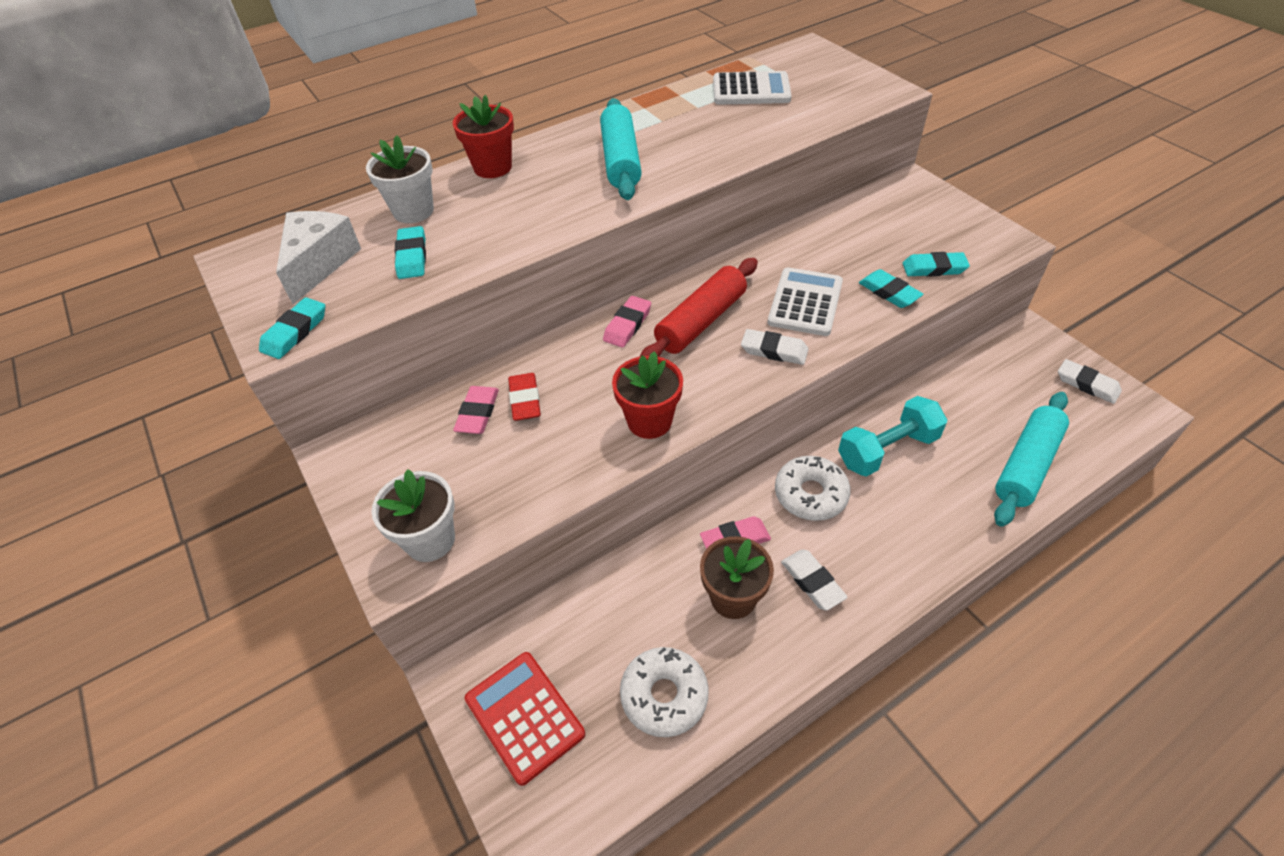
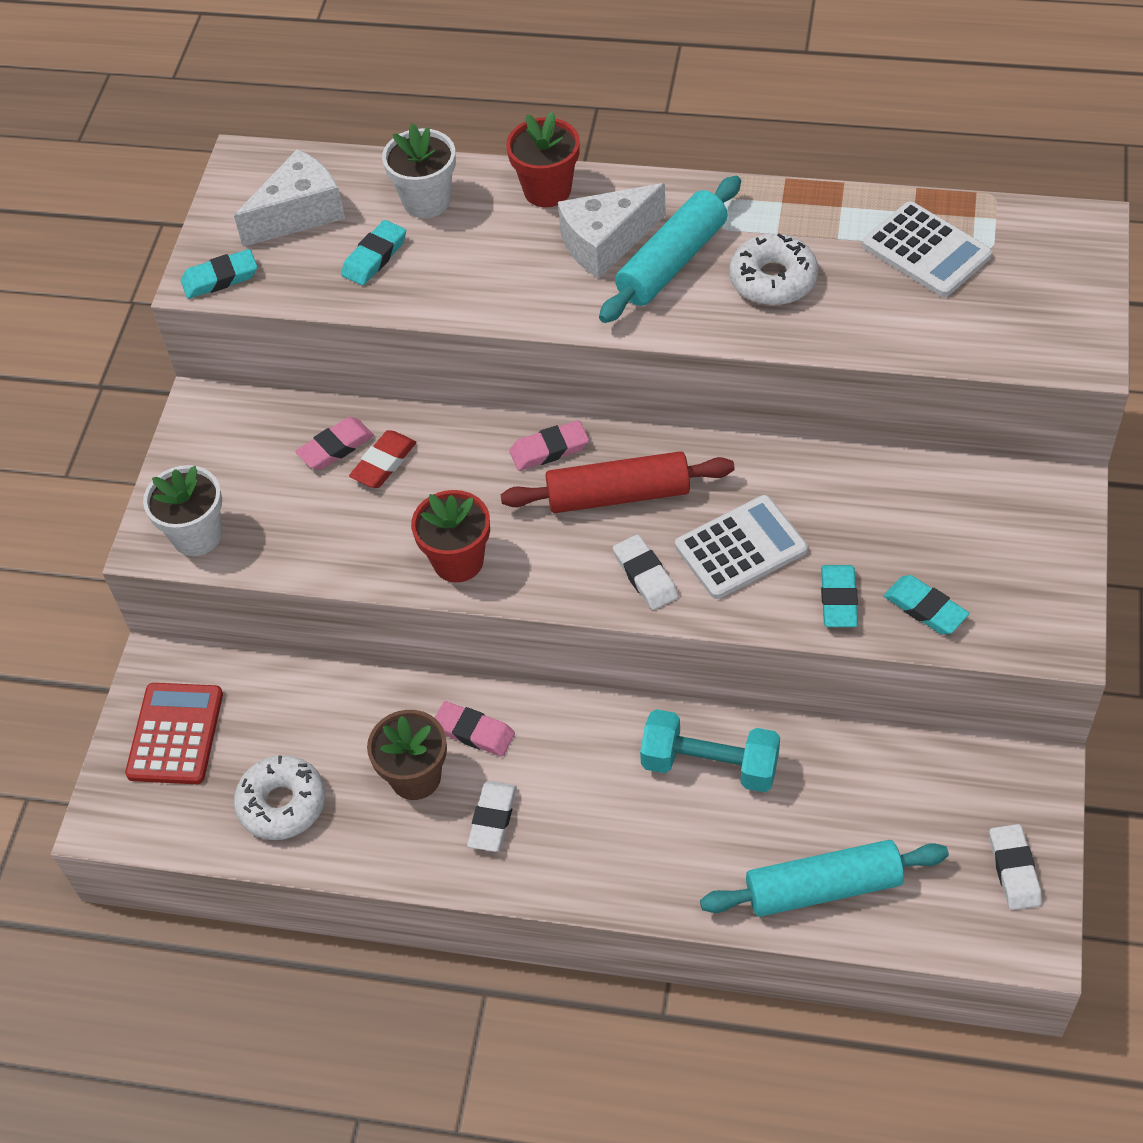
camera: 45 degrees right, 5 degrees up
(567, 172) = (606, 243): none -> white cheese
(810, 494) = (585, 747): white donut -> white donut (773, 279)

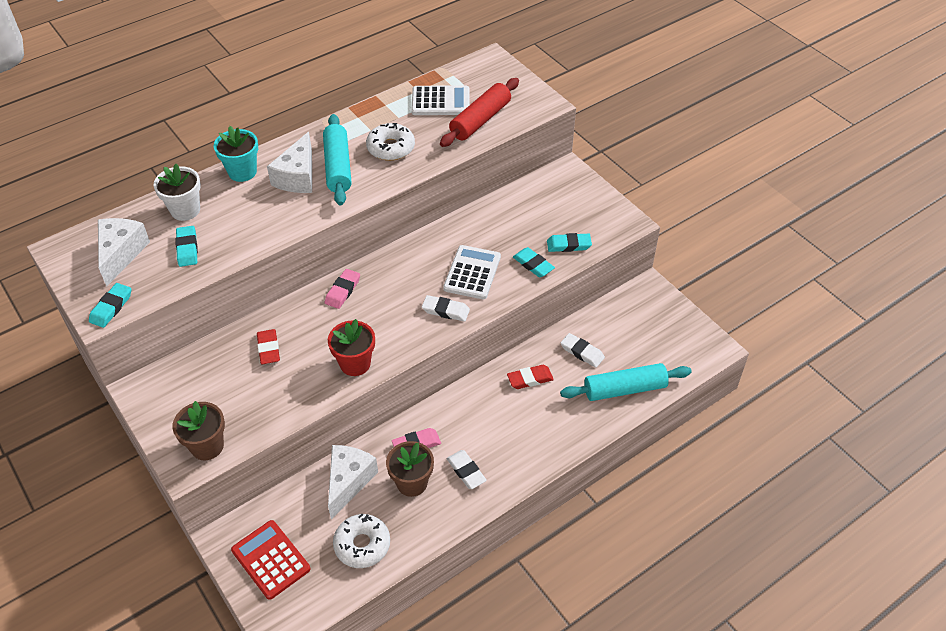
camera: 50 degrees left, 5 degrees down
(197, 535) = (207, 446): white flower pot -> brown flower pot
(336, 447) = (235, 359): pink eraser -> none
(349, 713) = (349, 482): none -> white cheese
(547, 190) = (242, 172): red flower pot -> turquoise flower pot
(618, 495) = (396, 288): red rolling pin -> red rolling pin (480, 120)
(710, 765) = (530, 379): turquoise dumbbell -> red eraser
(823, 888) = (625, 389): turquoise rolling pin -> turquoise rolling pin turned 45 degrees clockwise
(1014, 869) = (680, 328): white eraser -> white eraser (582, 352)

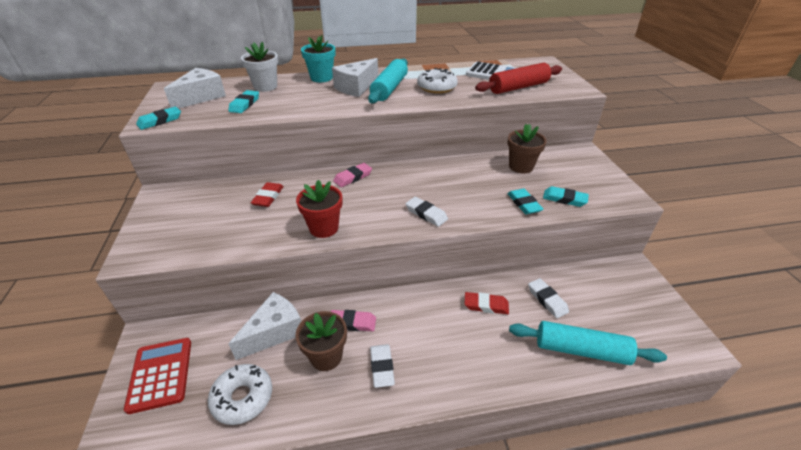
camera: 25 degrees right, 10 degrees down
(207, 446) = (161, 248): brown flower pot -> brown flower pot (521, 166)
(472, 273) = (465, 194): white calculator -> none

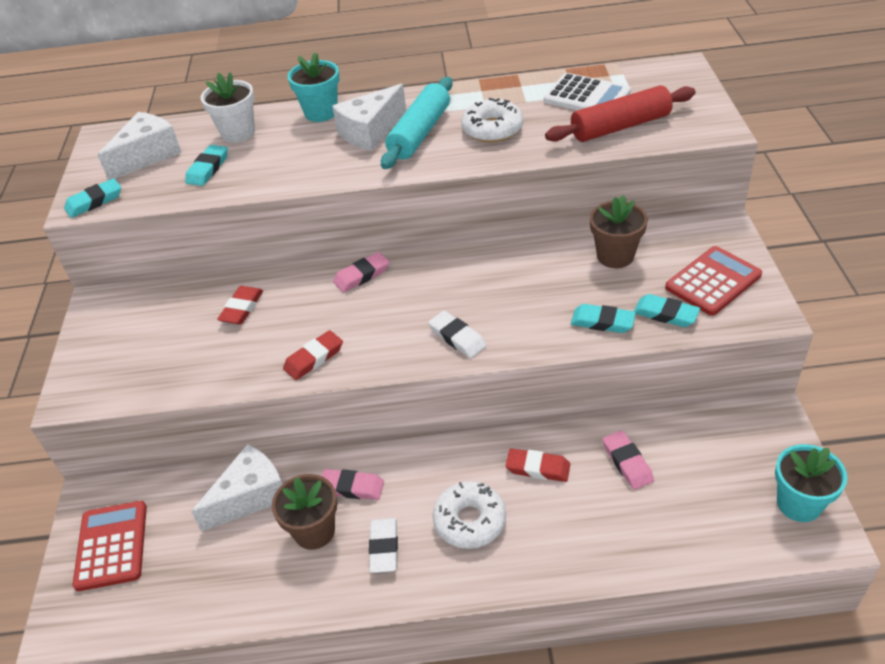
camera: 10 degrees right, 5 degrees up
(243, 398) = (210, 578): white donut -> white donut (470, 521)
(324, 228) = (314, 358): red flower pot -> red eraser
(524, 204) = (602, 322): turquoise eraser -> turquoise eraser turned 60 degrees counterclockwise
(547, 300) = (627, 462): white eraser -> pink eraser
(581, 350) = (656, 535): turquoise rolling pin -> none
(588, 180) = (713, 281): none -> red calculator
(671, 324) = (798, 503): none -> turquoise flower pot

